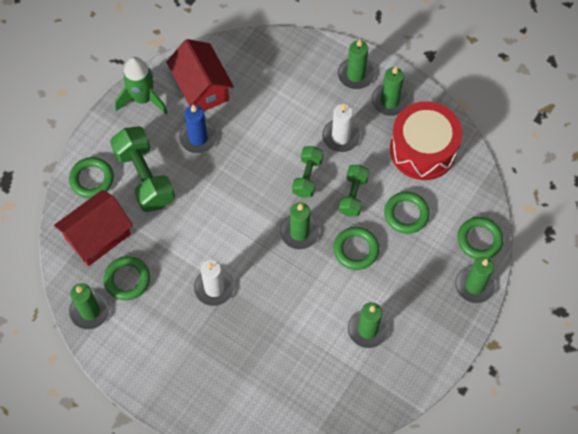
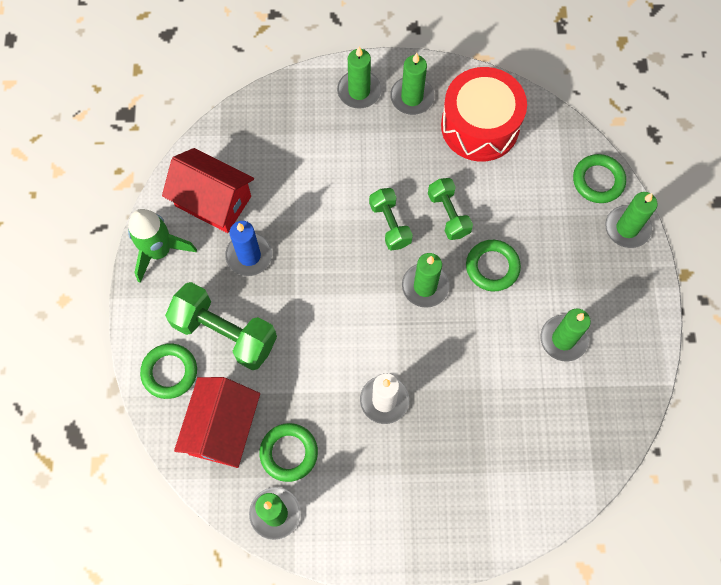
camera: 35 degrees left, 5 degrees up
(340, 137) = (392, 163): white candle -> none
(406, 214) = (512, 200): green ring -> none

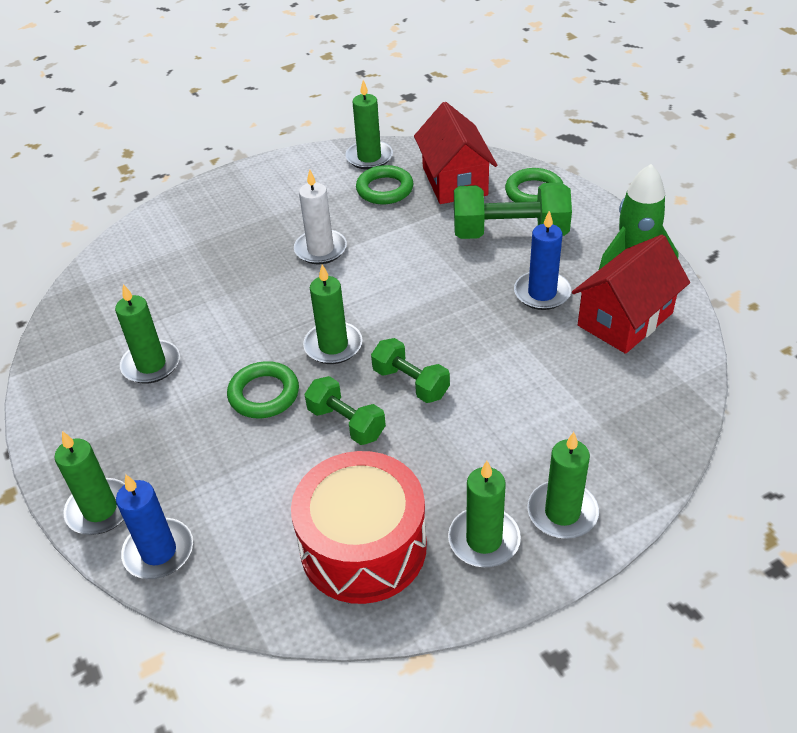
camera: 155 degrees right, 25 degrees down
(213, 201) = (625, 319): red house -> red house turned 45 degrees counterclockwise
(598, 181) = (159, 551): green ring -> blue candle

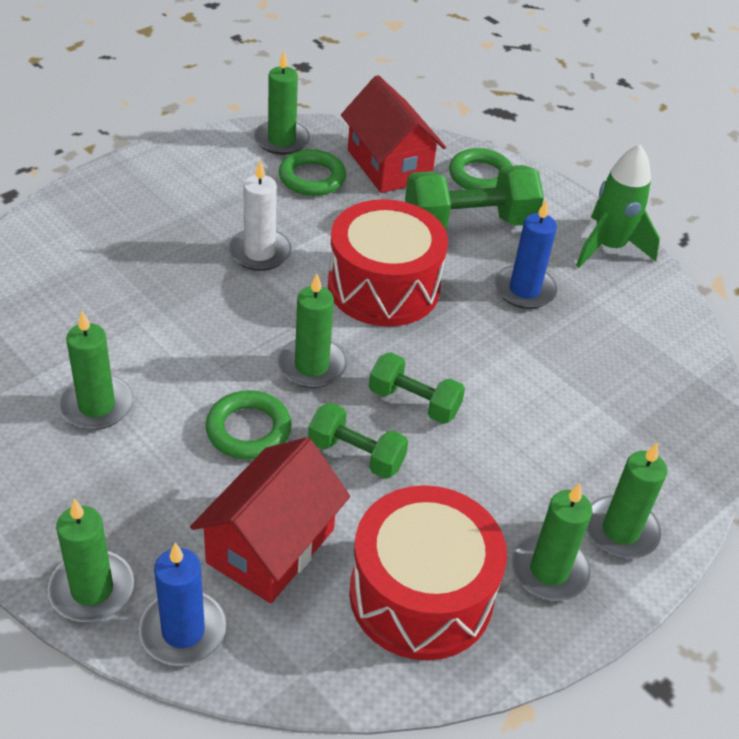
camera: 20 degrees left, 0 degrees up
(416, 283) = (383, 287): none -> red drum
(625, 319) = (619, 313): red house -> red house (270, 546)

